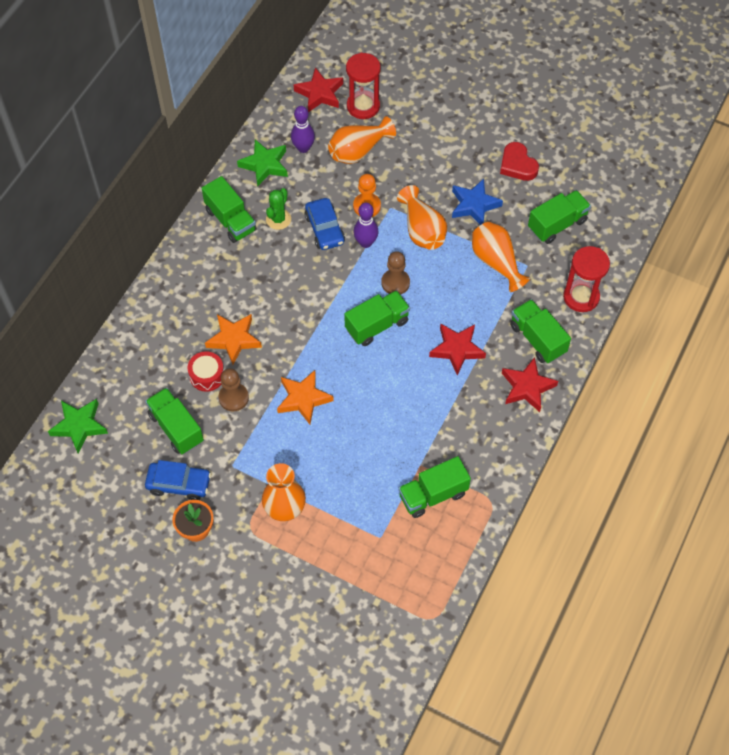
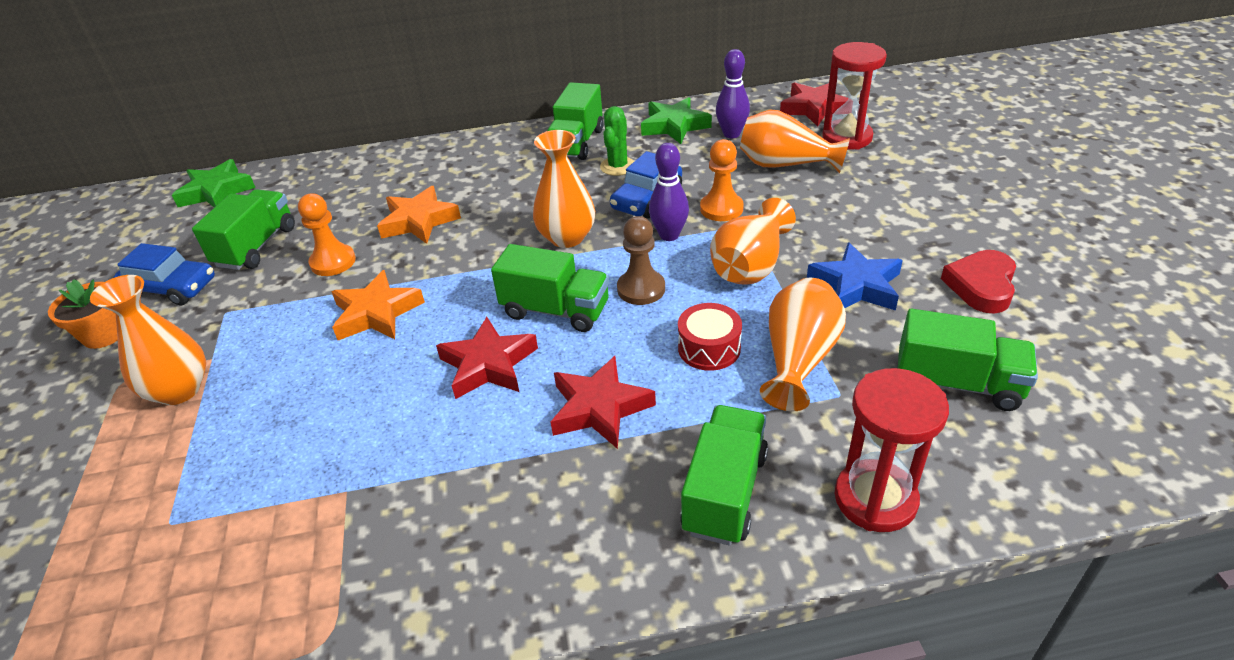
camera: 55 degrees right, 20 degrees down
(179, 484) = (171, 288): blue car -> blue car turned 45 degrees counterclockwise
(207, 375) = (350, 230): red drum -> red drum (709, 348)
(233, 398) = (333, 262): brown pawn -> orange pawn
(278, 219) = (618, 166): green cactus -> green cactus turned 60 degrees counterclockwise
(322, 284) = (567, 237): none -> orange vase
(433, 495) = (293, 542): green truck -> none
(527, 387) = (615, 539): red star -> red star (488, 365)

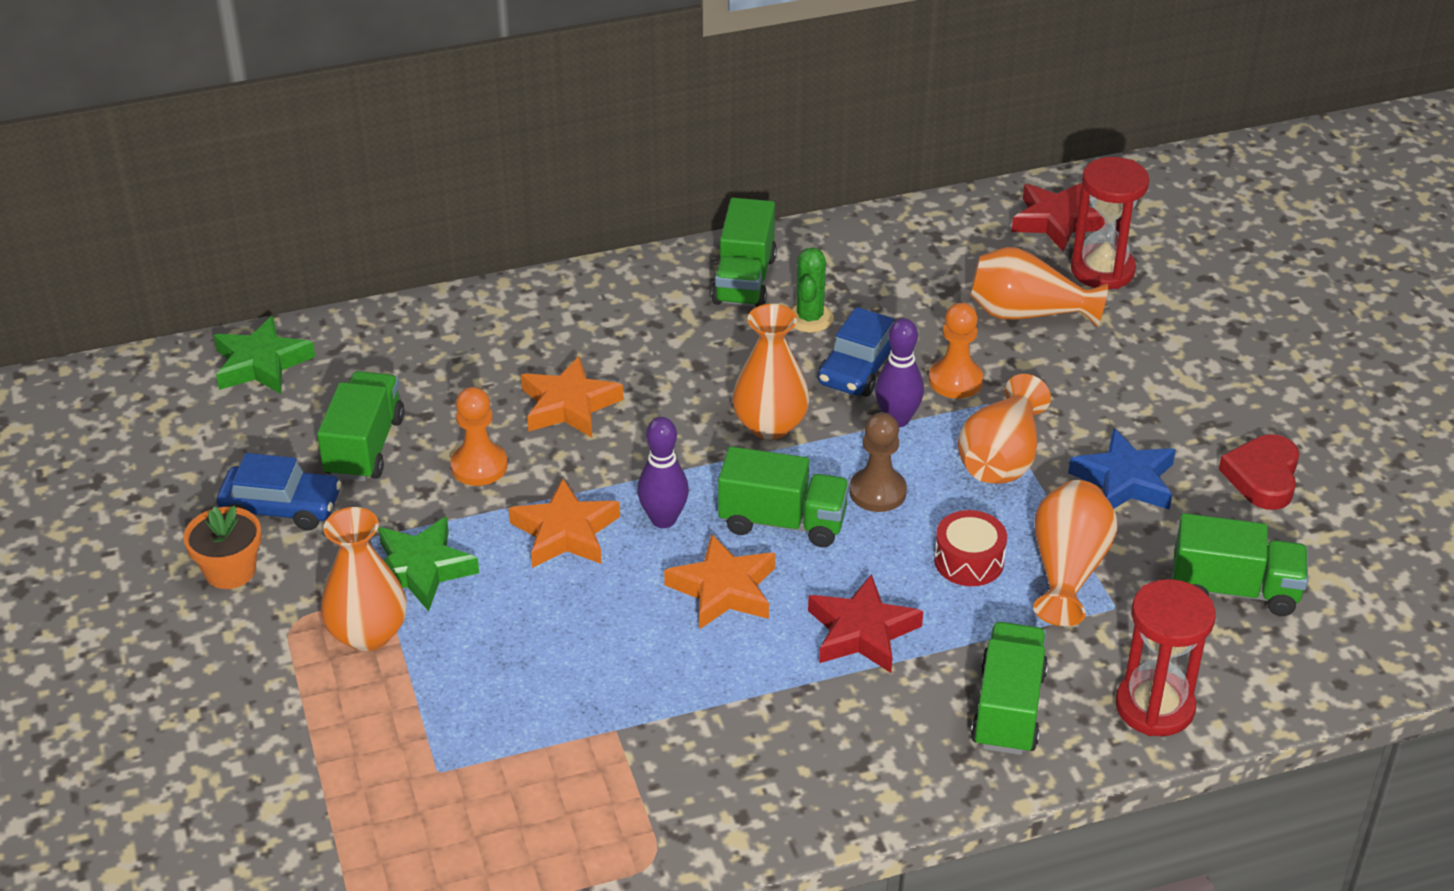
camera: 10 degrees left, 0 degrees up
(488, 365) = (723, 589): red star -> orange star
(674, 126) = (872, 251): green star -> green star (420, 569)
(731, 134) = (951, 265): purple bowling pin -> purple bowling pin (663, 519)

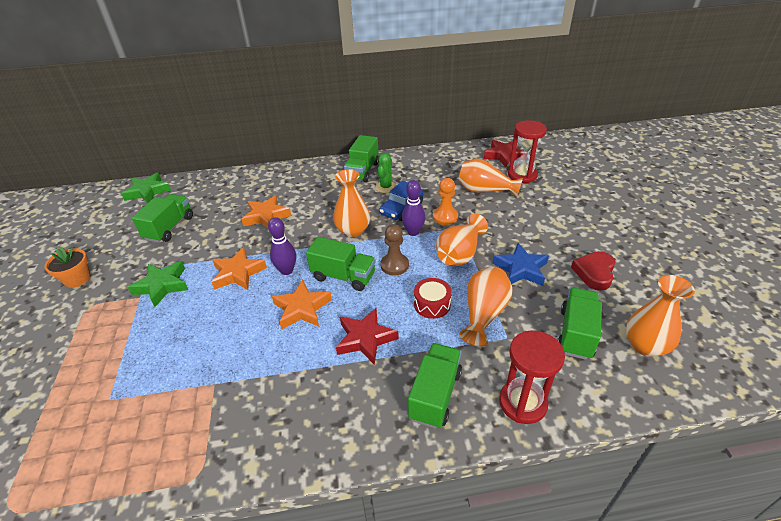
camera: 10 degrees right, 0 degrees up
(281, 508) = (118, 252): blue car -> none
(368, 634) = (120, 316): orange vase -> orange vase (645, 345)
(479, 466) = (214, 240): orange pawn -> none
(1234, 589) = (576, 333): green truck -> green truck turned 90 degrees counterclockwise

